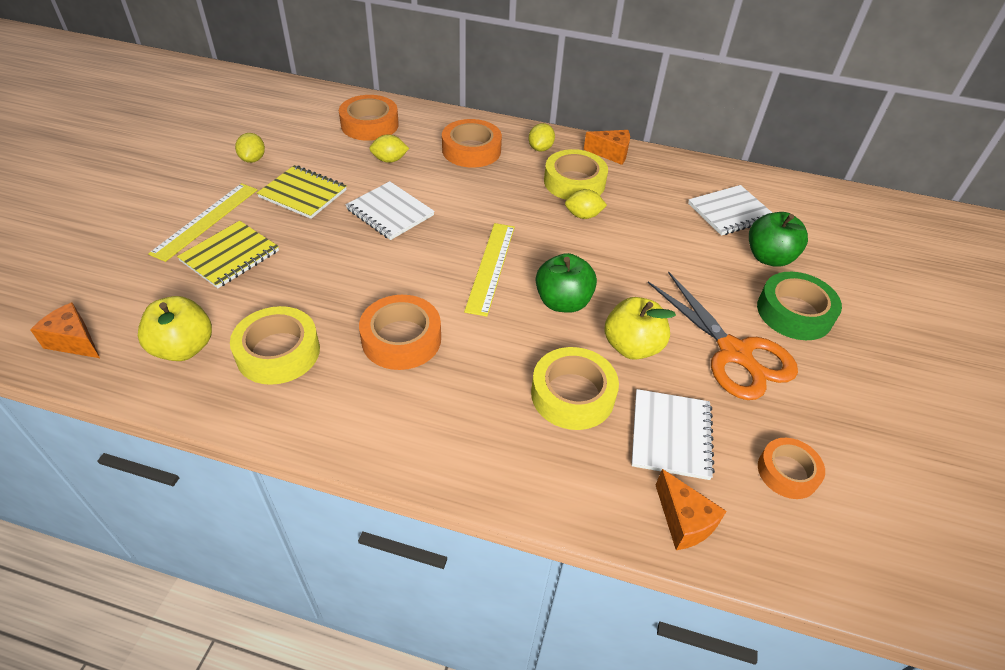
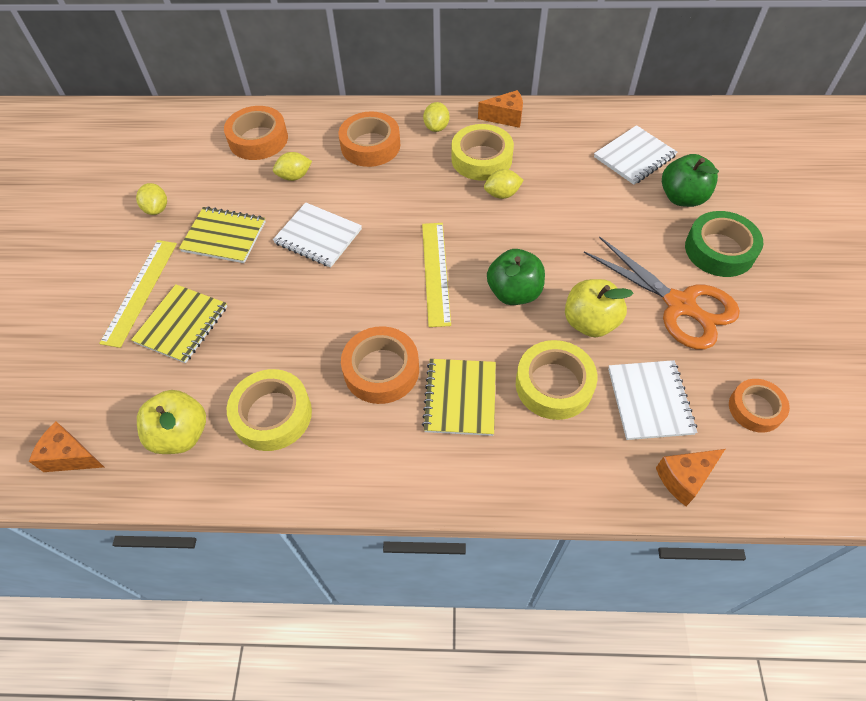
camera: 10 degrees left, 10 degrees up
(470, 383) = (460, 398): none -> yellow notebook
(683, 521) = (684, 478): orange cheese -> orange cheese turned 105 degrees clockwise

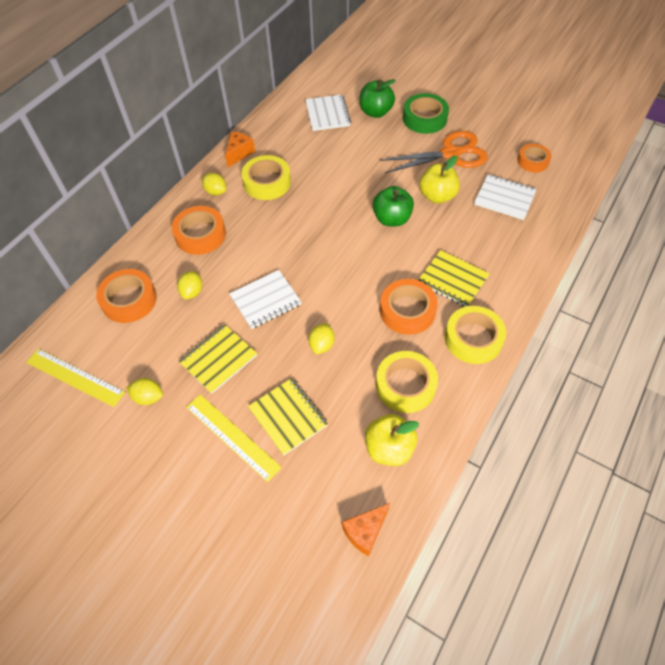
camera: 60 degrees left, 0 degrees up
(436, 272) = (348, 249): yellow ruler -> yellow ruler (75, 377)
(502, 194) = (307, 187): yellow lemon -> yellow lemon (322, 345)
(554, 385) = (470, 233): yellow tape -> yellow tape (473, 339)
(684, 478) = (558, 209): orange cheese -> none

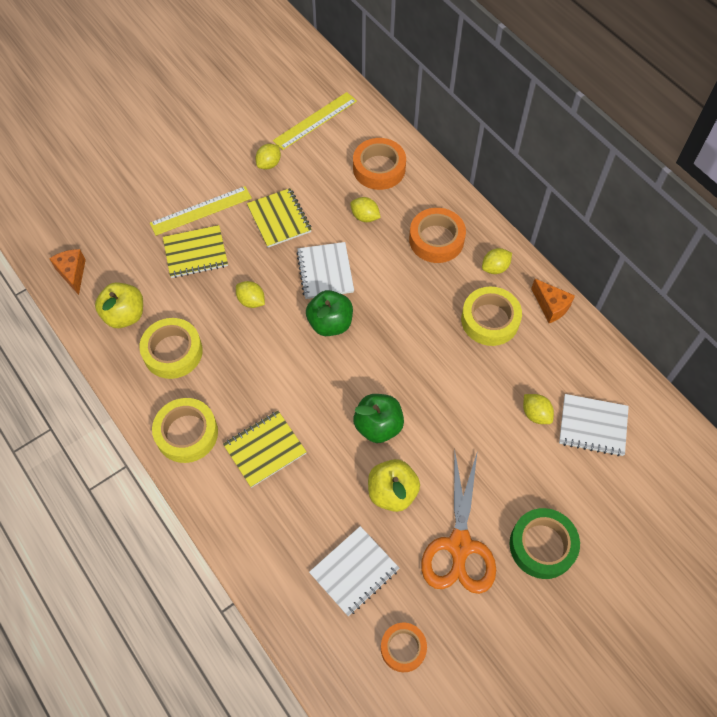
camera: 110 degrees right, 5 degrees up
(334, 141) = (535, 414): none -> yellow lemon
(376, 112) = (577, 487): green apple -> green apple (330, 323)
(407, 311) = (250, 388): orange tape -> none

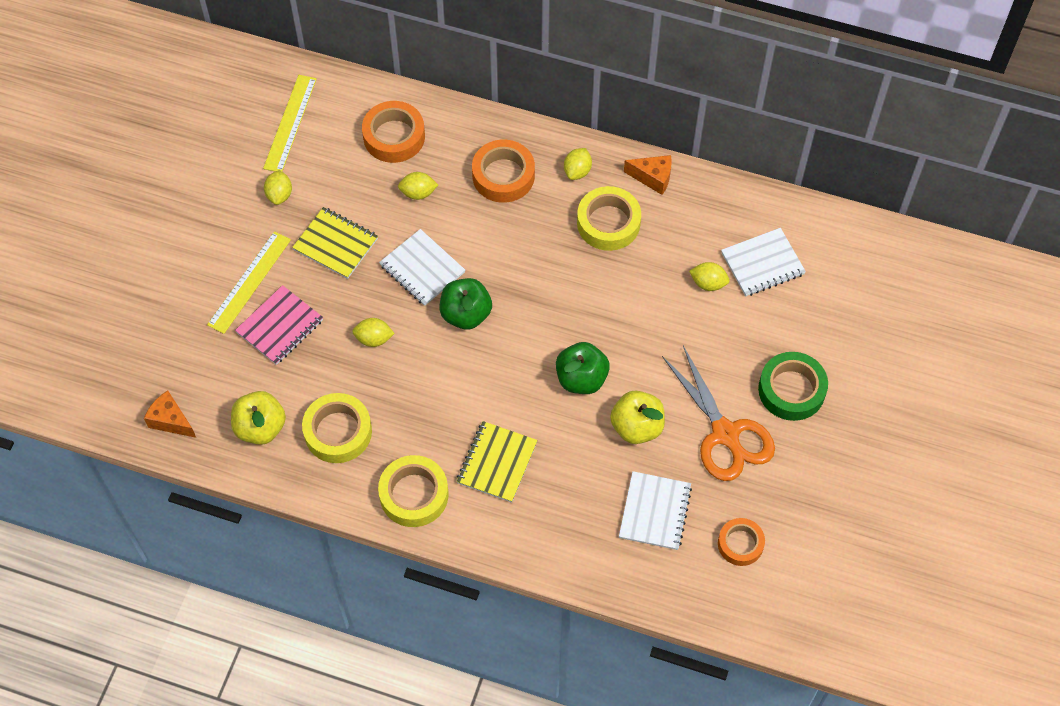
camera: 35 degrees left, 0 degrees up
(195, 253) = (280, 326): yellow notebook -> pink notebook

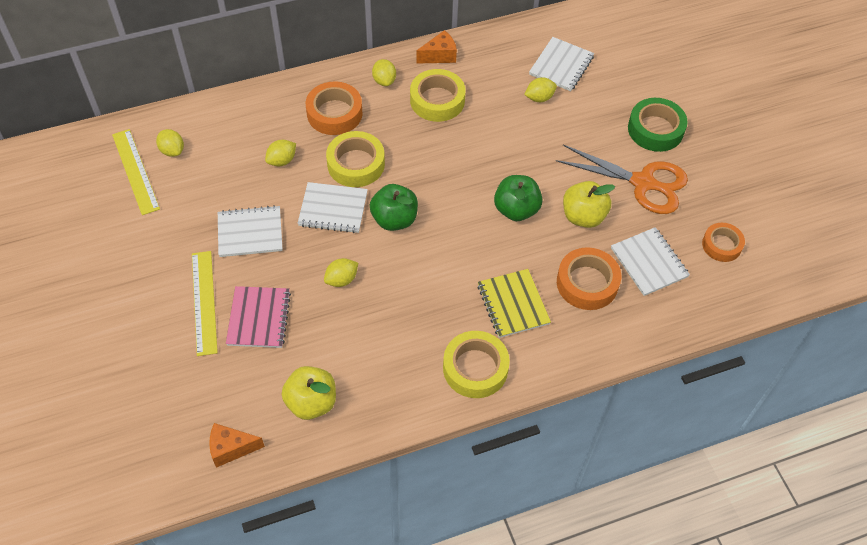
camera: 40 degrees left, 5 degrees down
(279, 195) = (172, 225): yellow lemon -> yellow lemon (172, 150)
(336, 244) = (250, 232): yellow notebook -> white notebook
(338, 432) = (376, 363): yellow tape -> yellow tape (356, 164)
(394, 136) = (228, 134): orange tape -> orange tape (587, 283)

